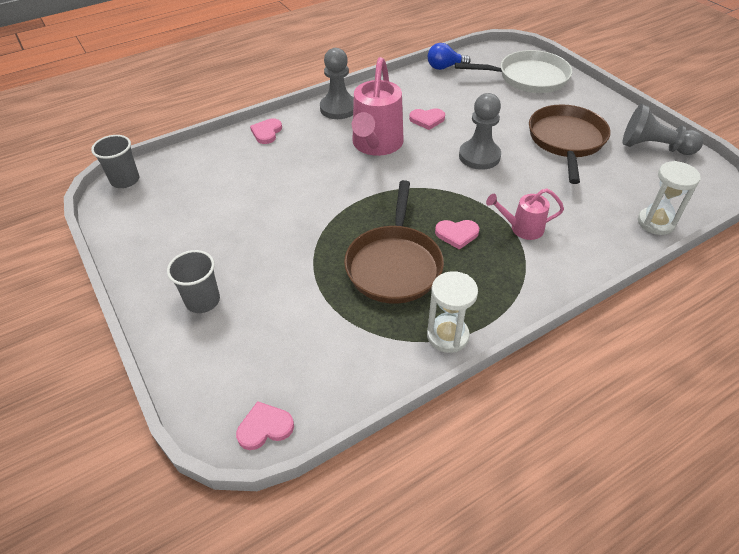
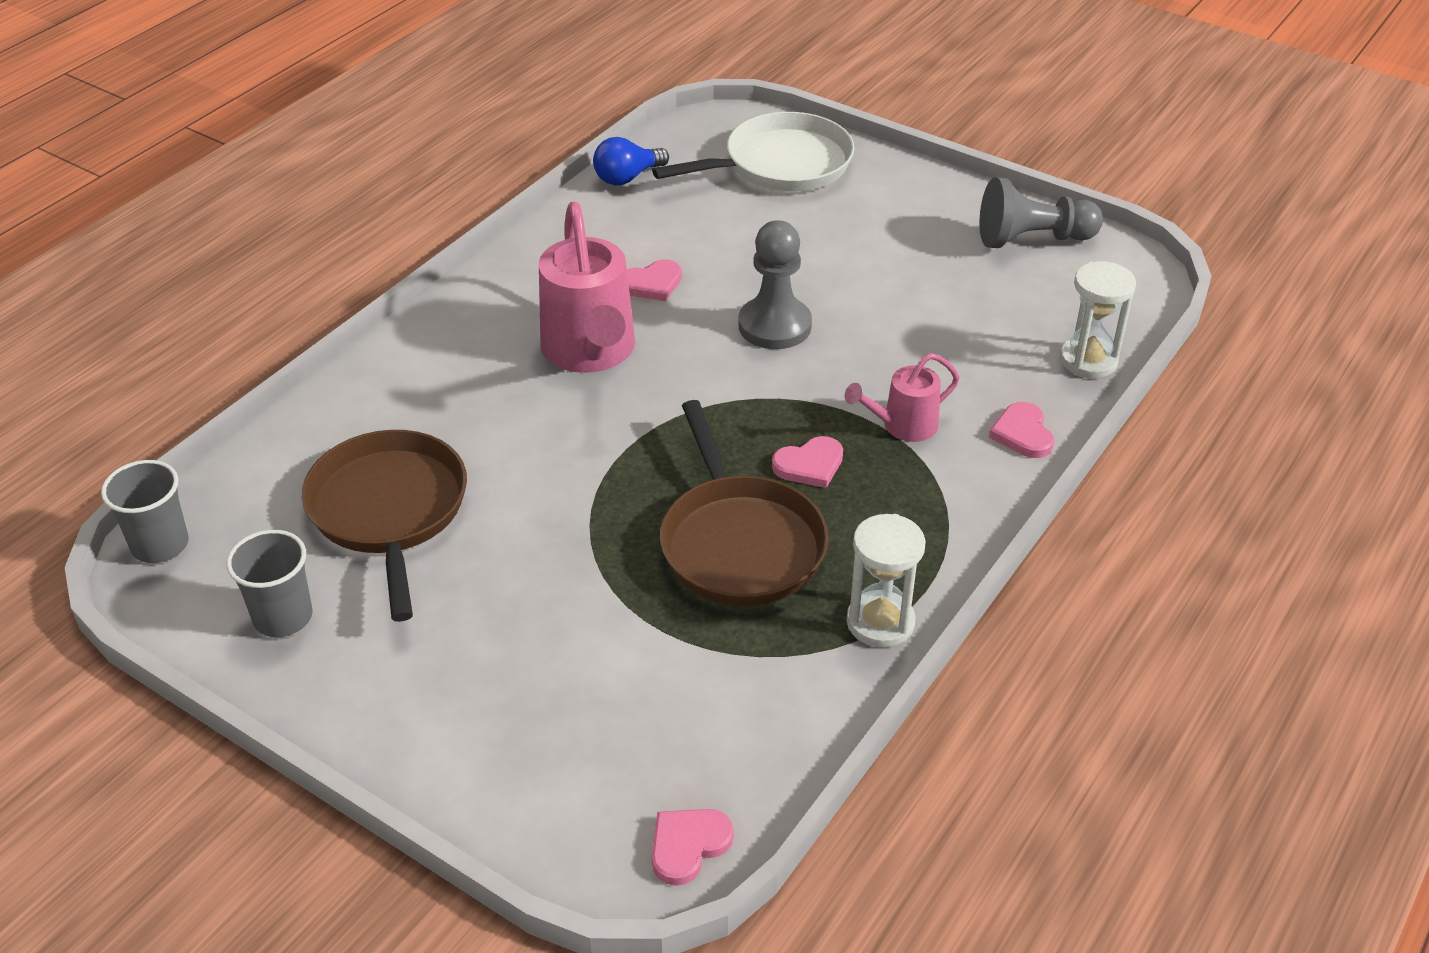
camera: 25 degrees left, 5 degrees down
(203, 301) = (459, 700): grey cup -> grey cup (283, 617)
(266, 132) = (376, 382): pink heart -> pink heart (1022, 433)
(338, 108) = (481, 302): grey pawn -> none
(566, 141) = (897, 262): brown pan -> brown pan (389, 511)

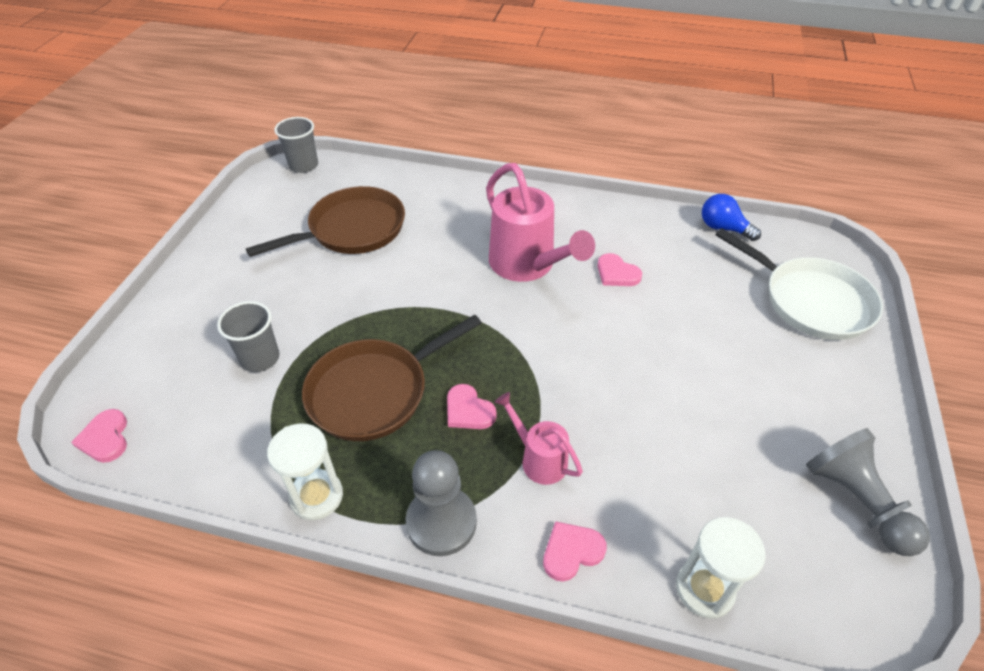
camera: 70 degrees right, 5 degrees up
(283, 617) = (263, 220): grey cup -> grey cup (260, 358)
(590, 353) = (527, 266): pink watering can -> pink watering can turned 90 degrees counterclockwise
(688, 845) = (105, 438): pink heart -> pink heart turned 135 degrees counterclockwise
(774, 326) = (612, 349): grey pawn -> grey pawn (441, 522)

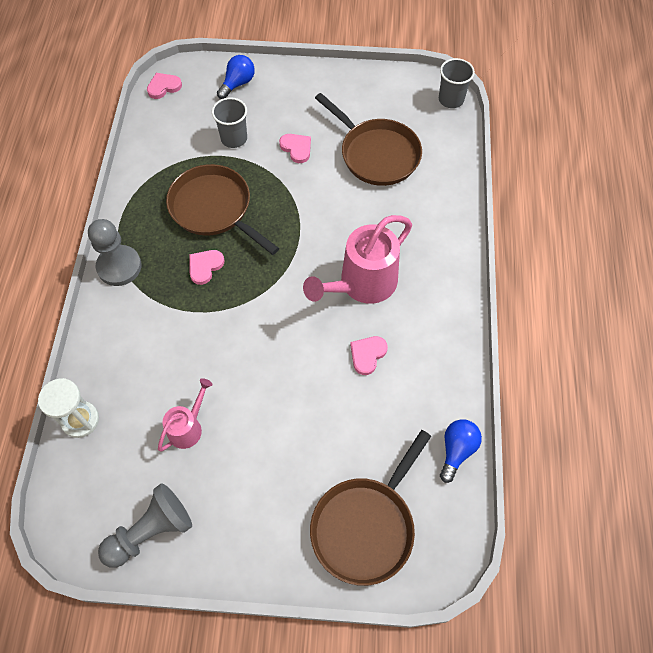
camera: 80 degrees right, 15 degrees up
(160, 344) = (238, 84): none -> blue light bulb
(316, 496) = (132, 199): white hourglass -> none
(538, 458) = (169, 314): pink watering can -> pink watering can (188, 427)
(571, 551) = (103, 341): pink heart -> pink heart (296, 148)
(810, 301) = (365, 526): white pan -> brown pan

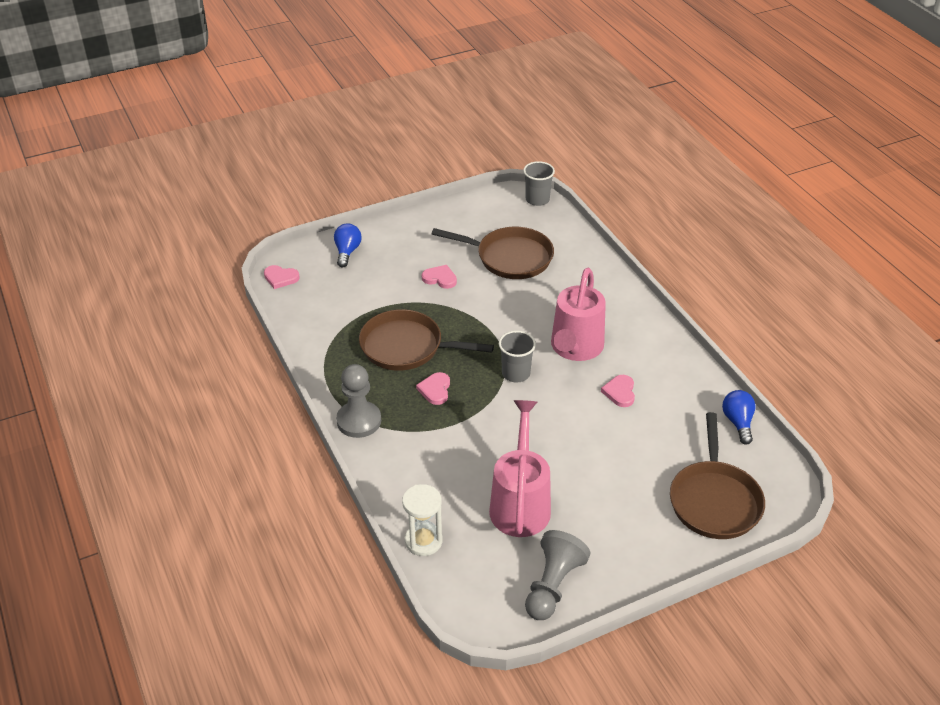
camera: 30 degrees left, 20 degrees down
(163, 87) = (280, 278): pink heart -> pink heart turned 105 degrees counterclockwise
(188, 427) = (520, 503): pink watering can -> pink watering can, size x1.86
(234, 138) = (379, 291): grey cup -> grey cup (516, 373)

